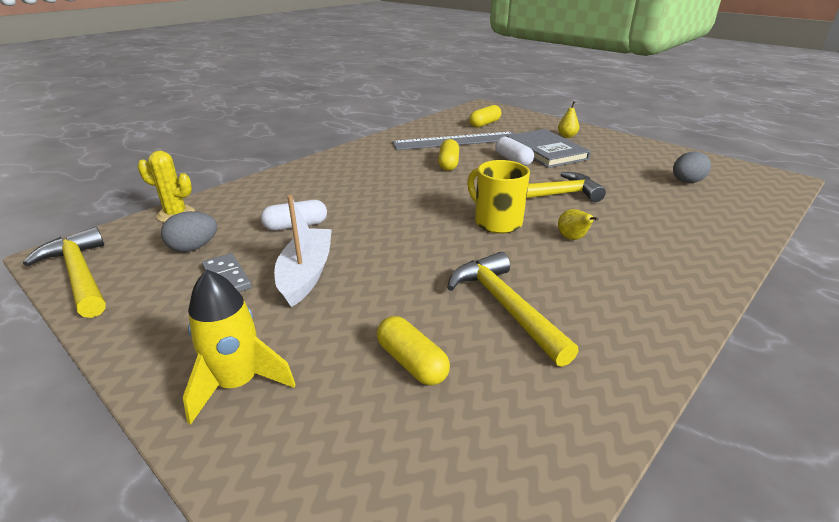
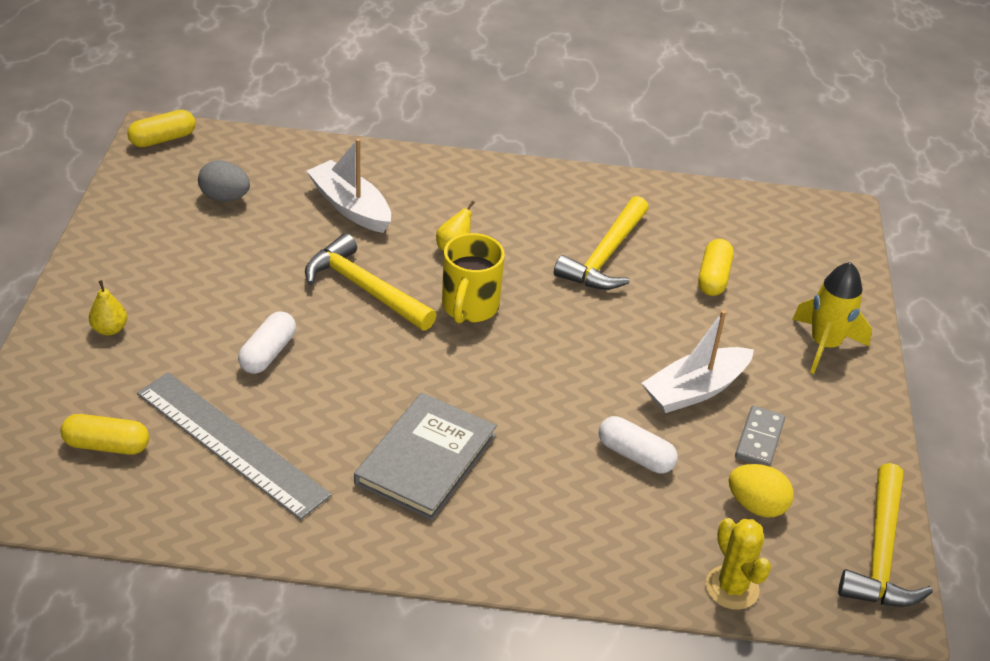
camera: 130 degrees left, 10 degrees up
(193, 248) = (756, 506): grey egg -> yellow egg
(448, 163) = (337, 411): yellow capsule -> yellow capsule (163, 139)
(546, 151) = (203, 332): grey book -> grey book (426, 459)
(655, 217) = (350, 207): none -> white boat

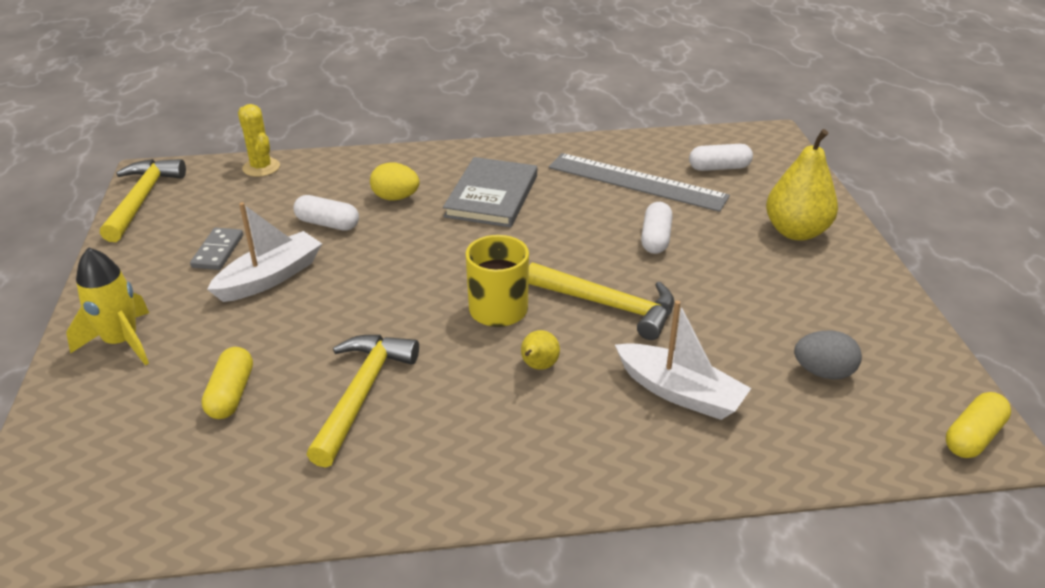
camera: 170 degrees right, 5 degrees down
(107, 445) = (719, 168): yellow capsule -> white capsule
(110, 329) = (796, 232): yellow pear -> yellow pear, size x2.09
(756, 506) = (232, 210): yellow egg -> yellow egg (395, 198)

